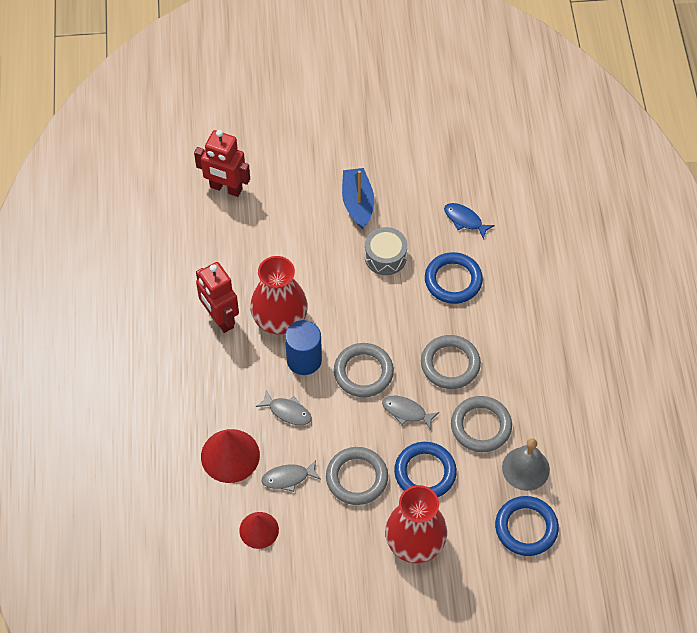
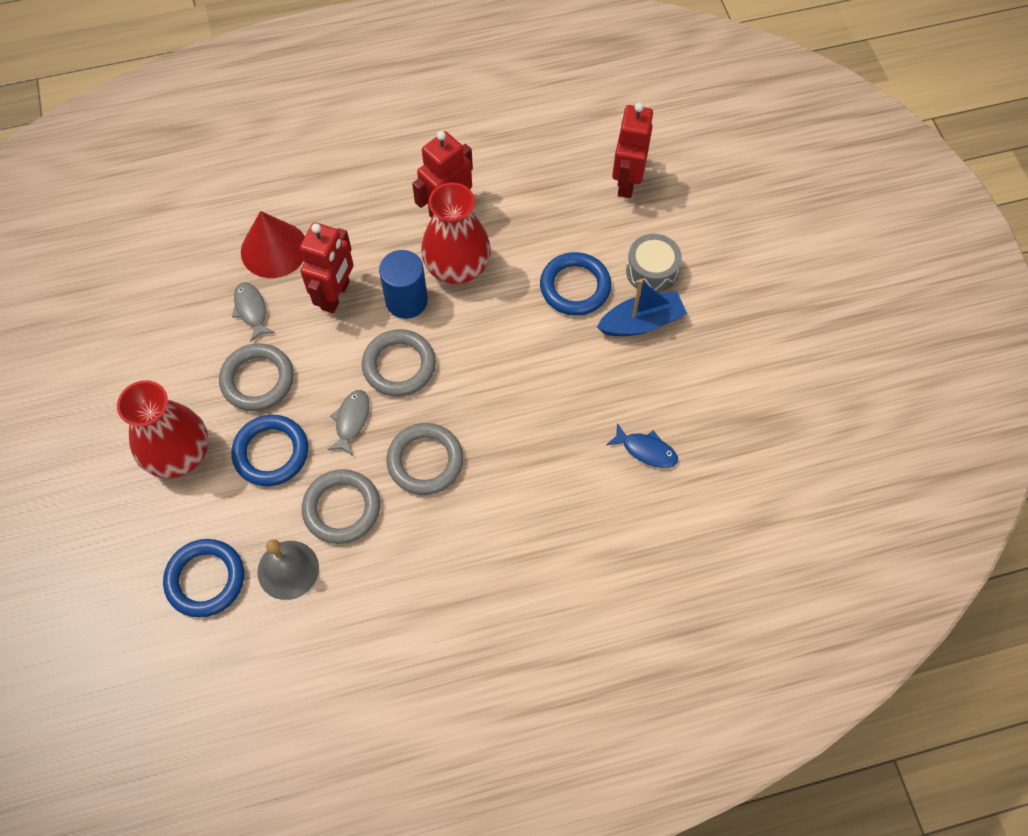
camera: 80 degrees right, 5 degrees up
(259, 530) = (185, 293): red cone -> none
(287, 412) = (336, 295): grey fish -> red robot
(385, 257) = (568, 365): grey drum -> grey drum (651, 271)
(453, 280) = (549, 448): blue ring -> blue ring (575, 287)
(465, 220) = (646, 450): blue fish -> blue fish turned 90 degrees clockwise

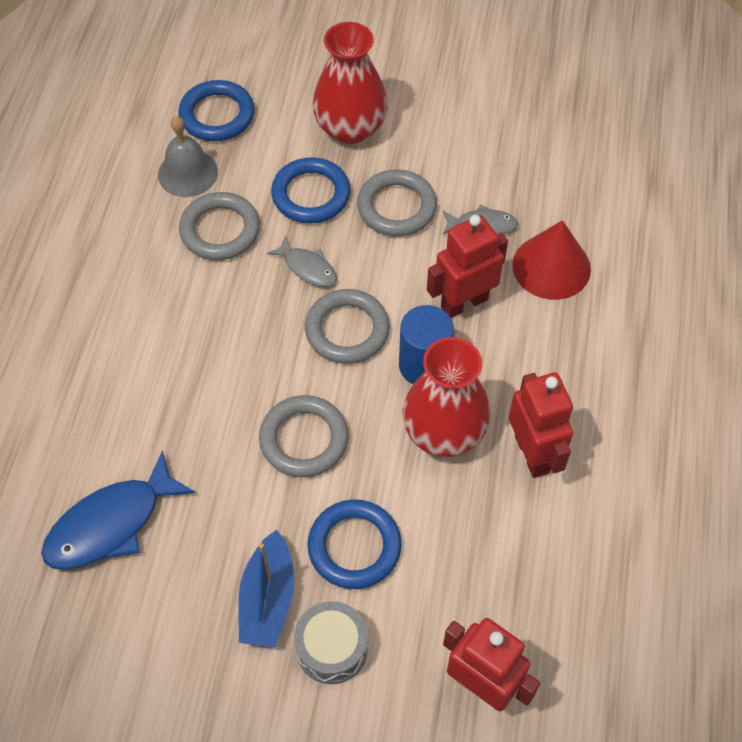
camera: 115 degrees right, 5 degrees down
(336, 295) = (464, 303): red robot -> red robot turned 105 degrees clockwise
(425, 461) = (226, 313): grey ring -> grey ring (304, 439)
(646, 450) = (111, 524): blue fish -> blue fish, size x1.82

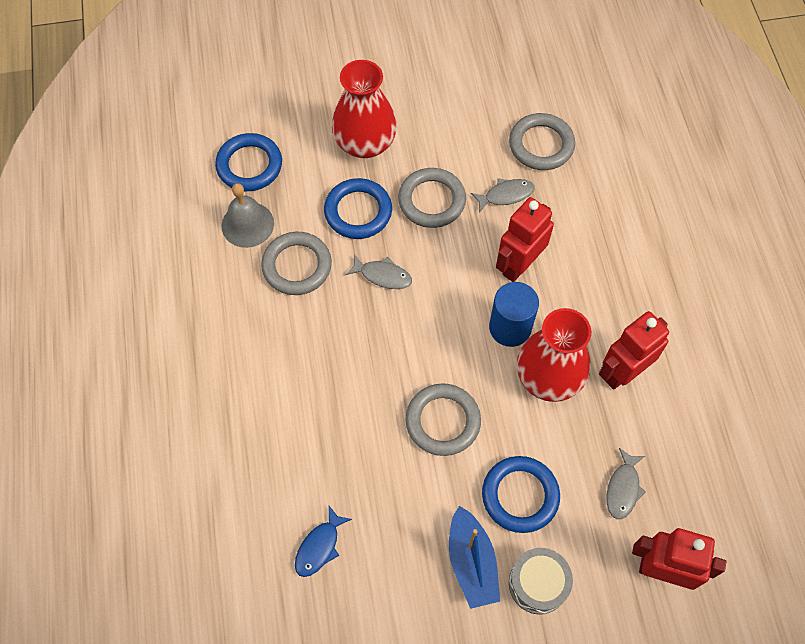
camera: 20 degrees left, 5 degrees up
(111, 524) = (319, 547): blue fish -> blue fish, size x0.55
(347, 330) = (437, 318): grey ring -> grey ring (541, 145)
(476, 580) = (623, 488): none -> grey fish
(532, 454) = (622, 372): red robot -> red robot turned 90 degrees counterclockwise
(551, 267) = (573, 213): red cone -> none

